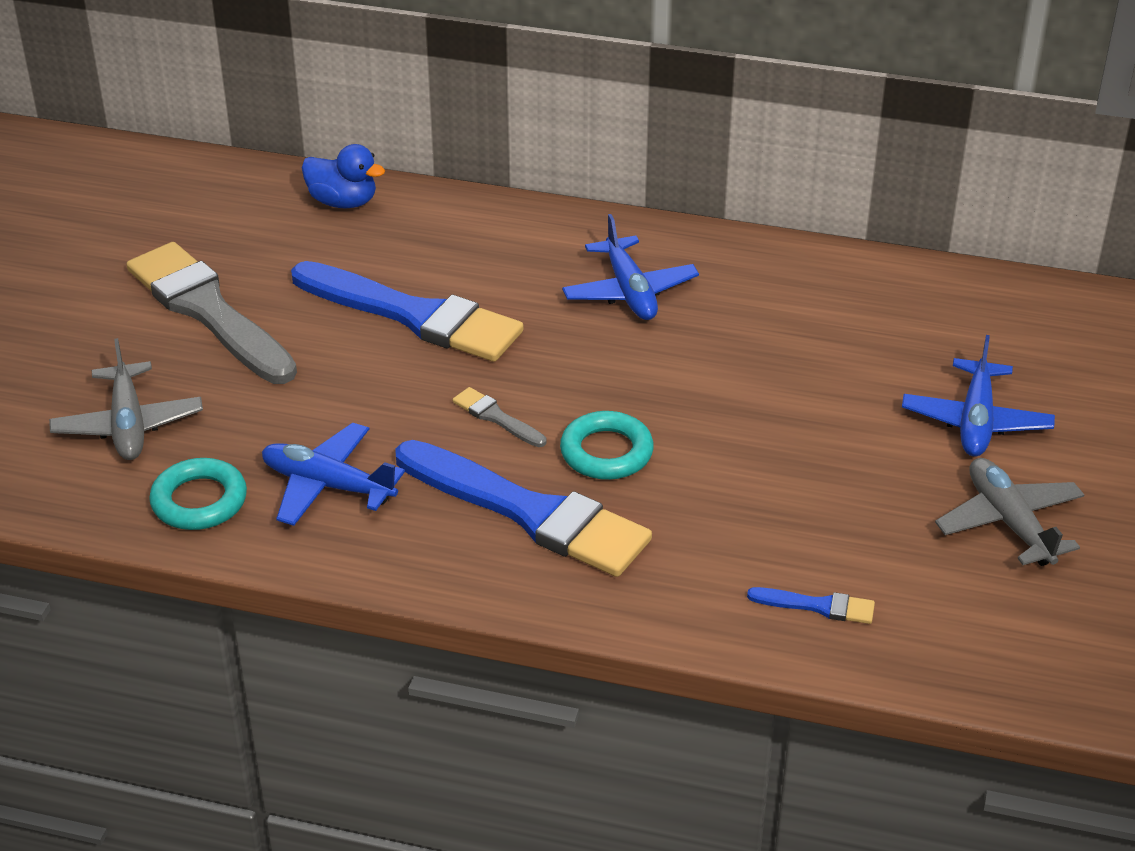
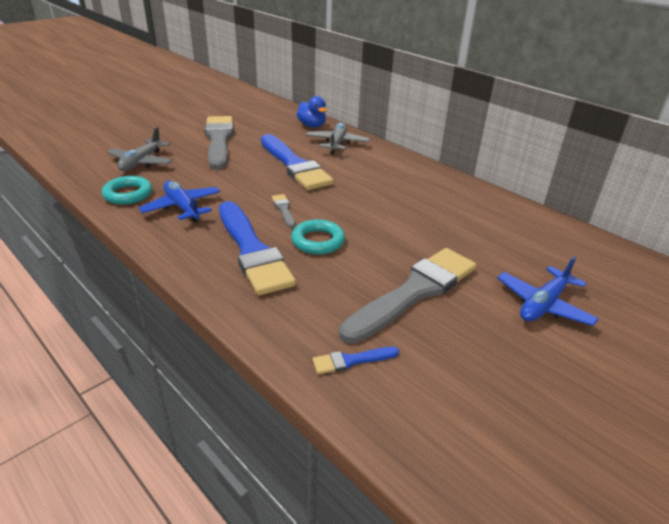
camera: 30 degrees right, 5 degrees down
(629, 291) = (399, 187): blue plane -> none
(809, 477) = (413, 292): none -> grey brush
(817, 606) = (352, 360): blue brush -> blue brush turned 120 degrees clockwise
(1009, 522) = (523, 369): grey plane -> grey plane (337, 143)

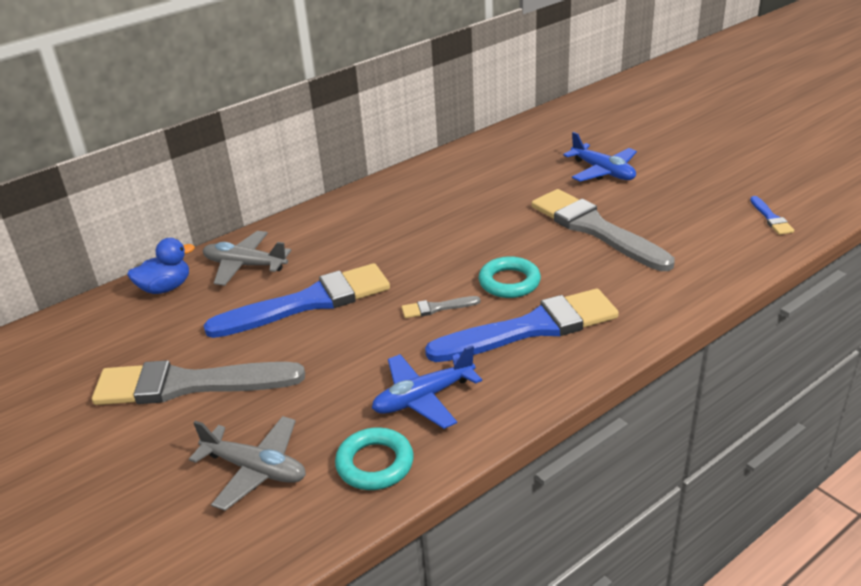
camera: 80 degrees left, 0 degrees up
(352, 360) = (695, 265): blue brush -> blue brush (770, 218)

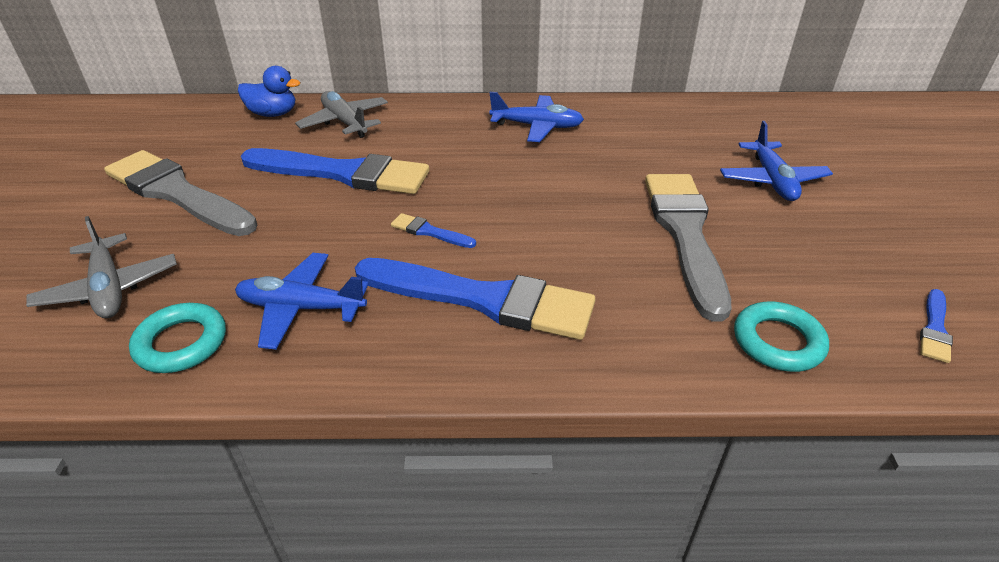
camera: 35 degrees right, 5 degrees up
(406, 201) = (537, 126): none -> blue plane
(437, 308) = (430, 232): grey brush -> blue brush
(509, 282) = (526, 243): turquoise ring -> turquoise ring (778, 342)

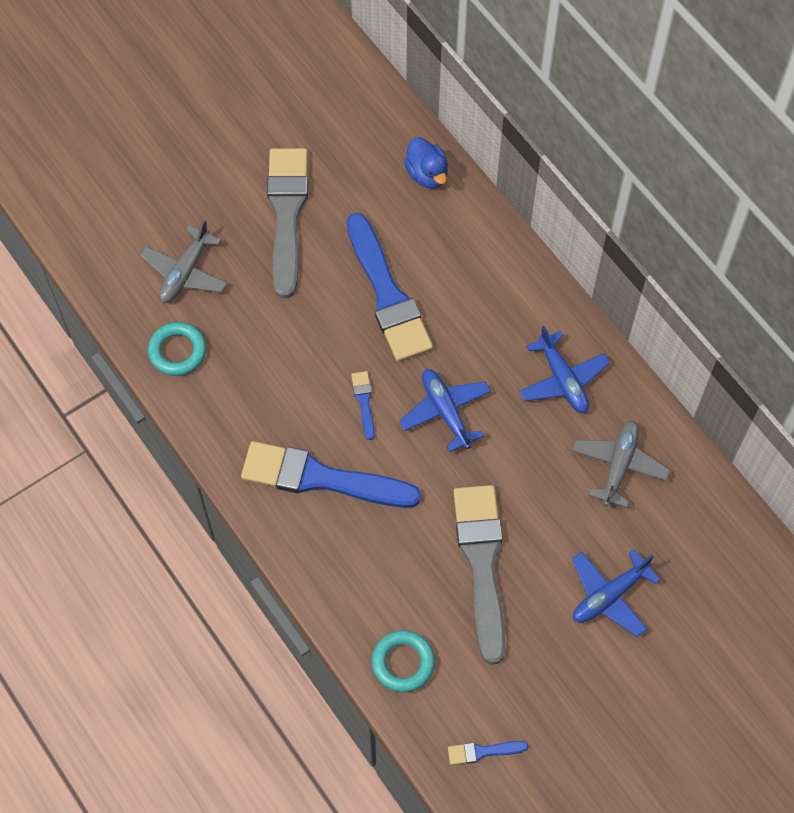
camera: 55 degrees right, 25 degrees up
(301, 308) = (244, 387): blue plane -> blue plane (445, 412)
(345, 122) = (456, 236): grey plane -> grey plane (619, 466)
(482, 299) = (322, 478): blue brush -> blue brush turned 120 degrees clockwise
(685, 235) = (482, 564): grey brush -> grey brush turned 60 degrees counterclockwise

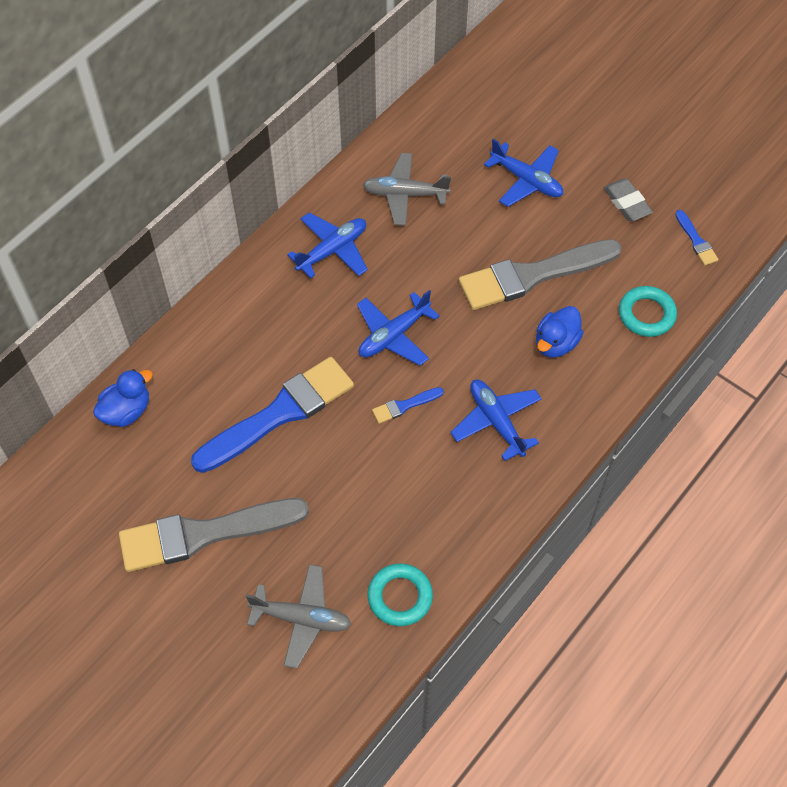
camera: 105 degrees left, 5 degrees down
(322, 478) = (496, 422): blue brush -> blue plane
(393, 560) = (556, 343): none -> blue duck
(553, 694) = (627, 203): none -> grey eraser

